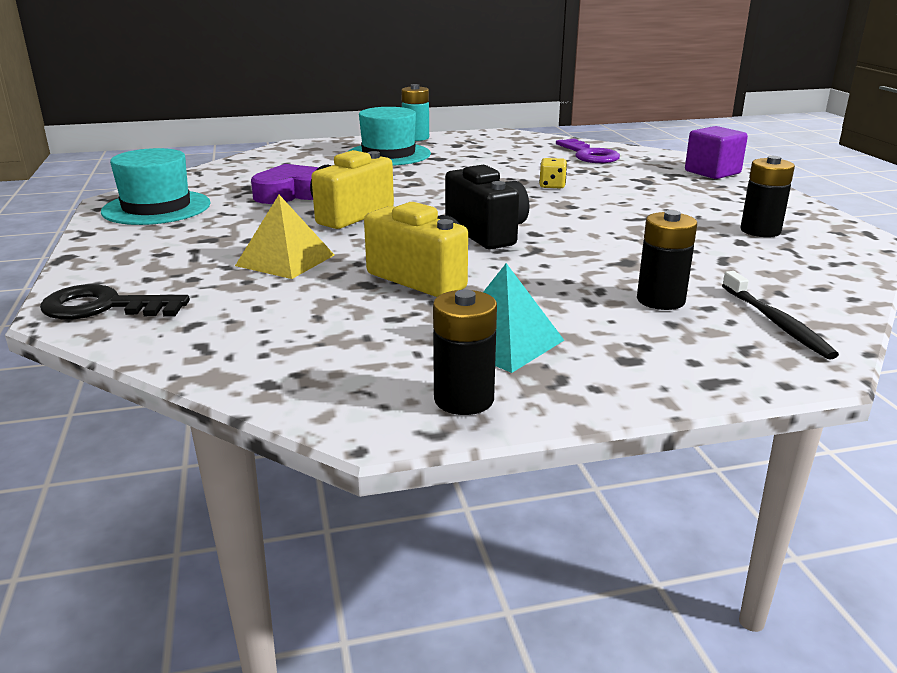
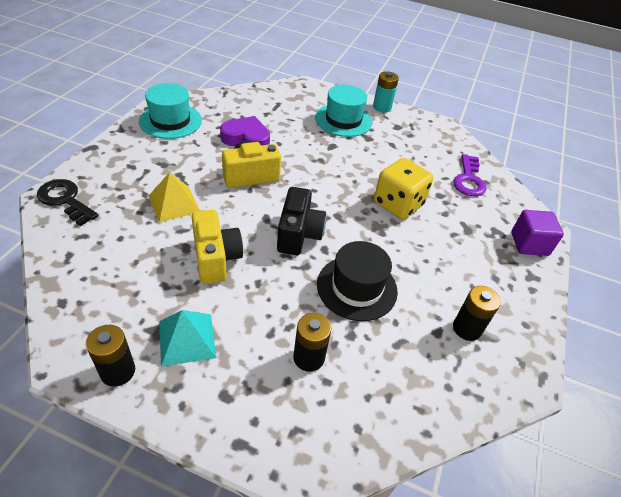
camera: 30 degrees right, 20 degrees up
(552, 186) = (398, 204): yellow dice -> yellow dice, size x2.23
(616, 243) = (357, 287): none -> black hat
(776, 323) = (344, 422): black toothbrush -> none

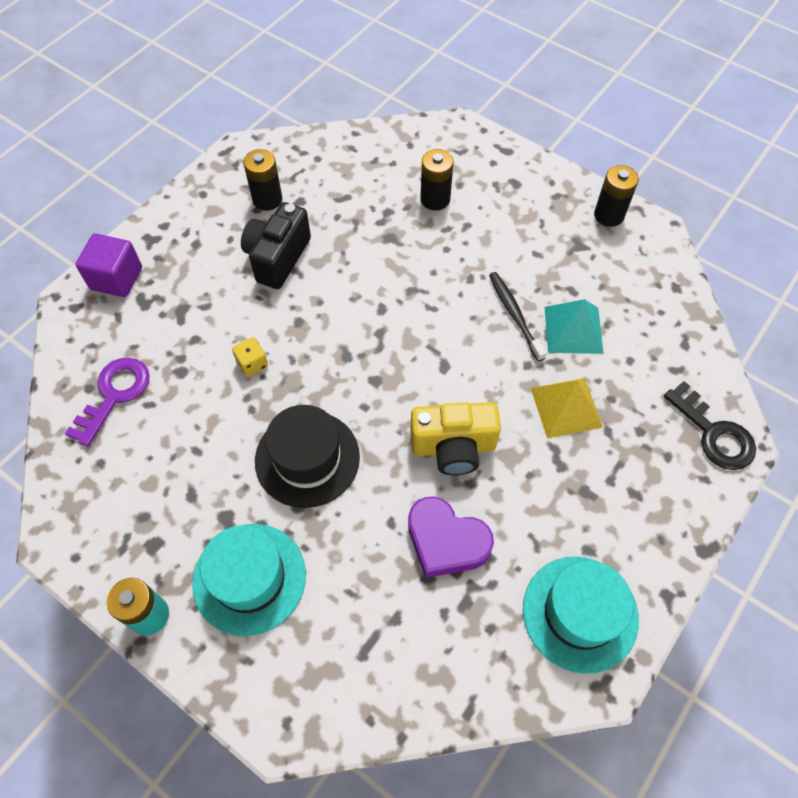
camera: 160 degrees left, 15 degrees up
(187, 339) = (548, 232): turquoise pyramid -> turquoise pyramid (573, 330)
(216, 258) = (514, 314): yellow camera -> black toothbrush
(298, 234) = (408, 334): black camera -> black camera (277, 258)
(357, 287) = (362, 256): black hat -> black hat (307, 458)
(398, 204) = (252, 363): yellow dice -> yellow dice, size x0.45

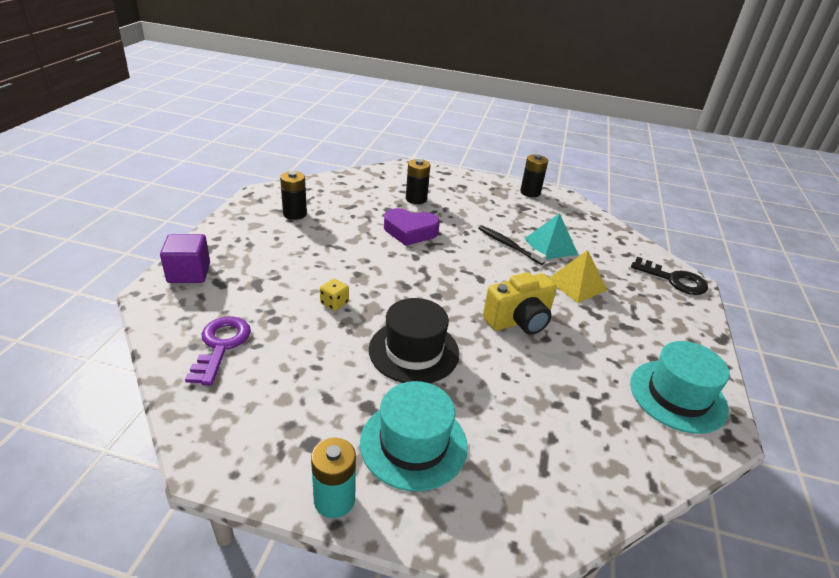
camera: 25 degrees left, 25 degrees down
(277, 258) = (320, 242): black camera -> none
(446, 541) = (554, 377): purple heart -> purple heart (410, 231)

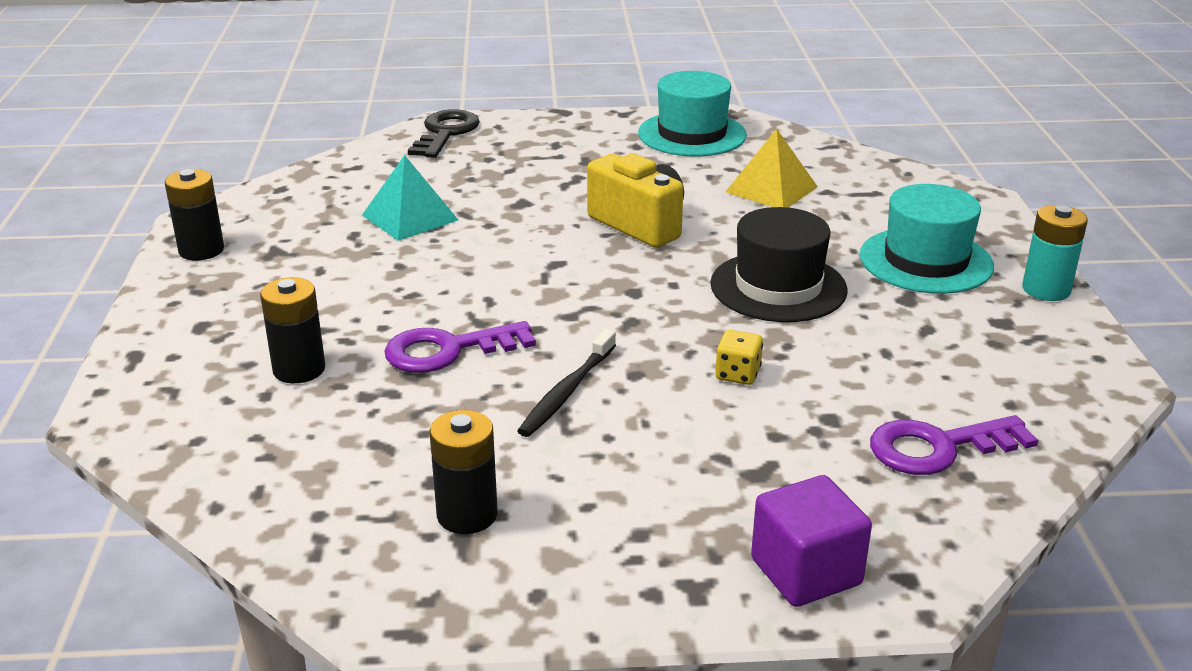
camera: 105 degrees left, 5 degrees down
(410, 231) = (448, 350): purple heart -> purple key
(508, 245) = (431, 251): black toothbrush -> black toothbrush (566, 392)
(576, 284) = (512, 193): yellow pyramid -> yellow pyramid (771, 189)

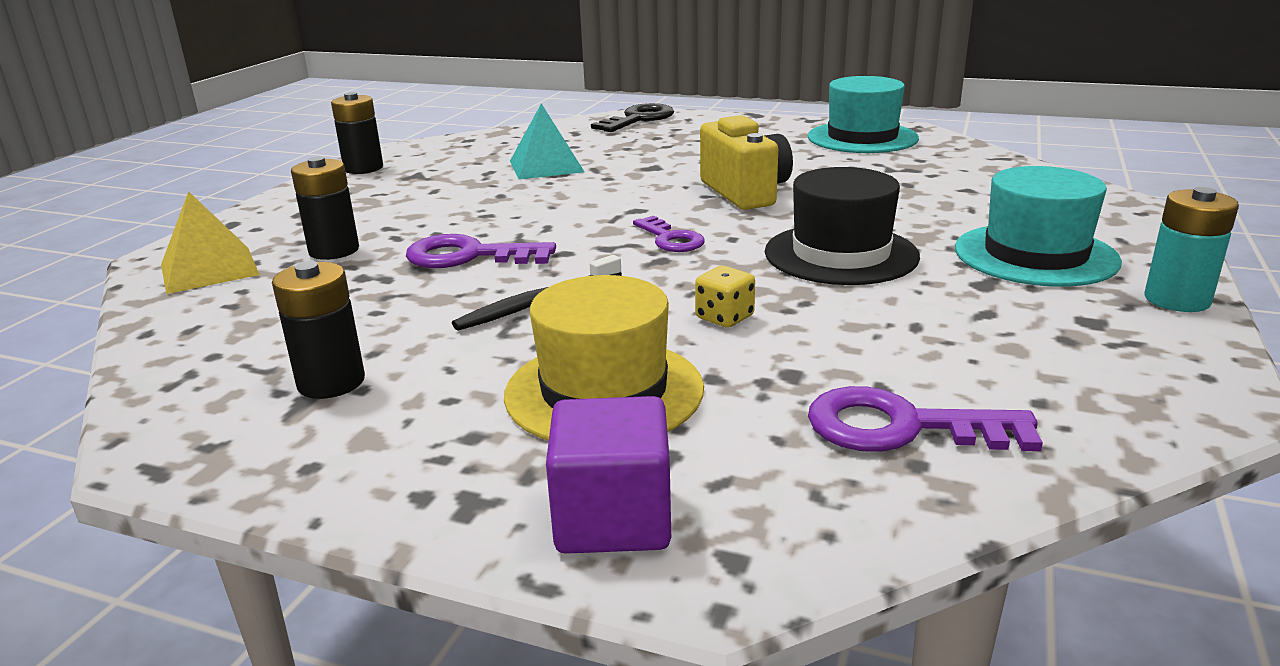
camera: 25 degrees right, 5 degrees down
(620, 295) = (670, 239): none -> purple key
(705, 468) = (604, 391): none -> yellow hat
(771, 189) = (906, 182): yellow pyramid -> yellow pyramid (209, 269)

